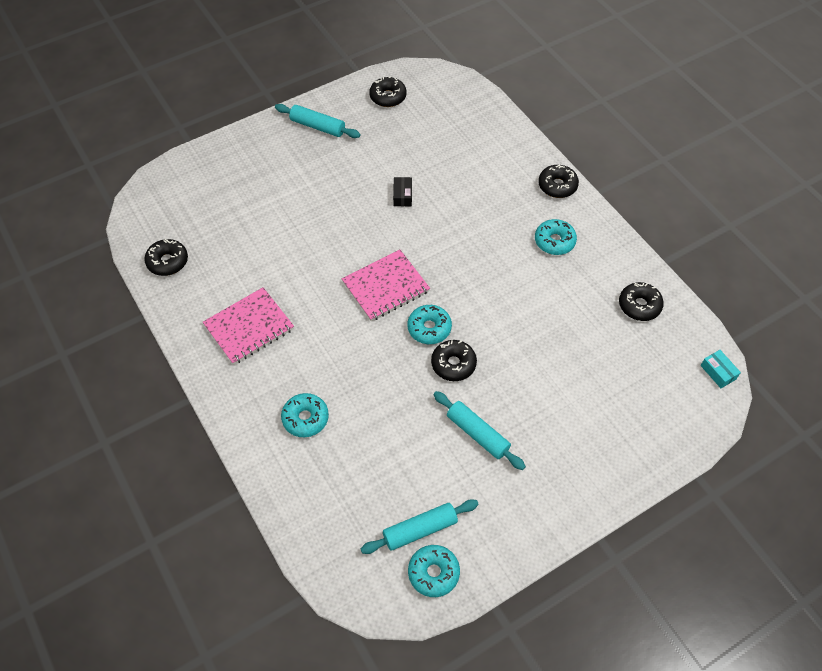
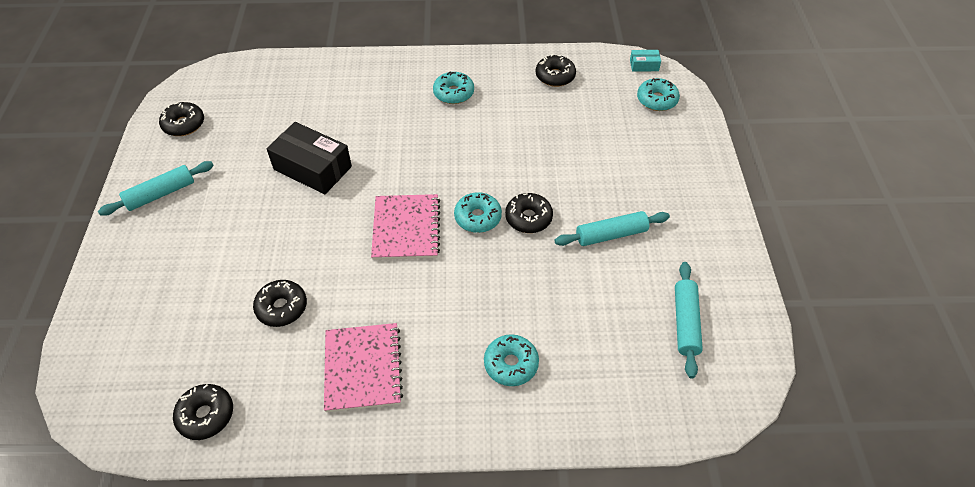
camera: 60 degrees left, 5 degrees down
(402, 196) = (312, 168): black box -> black box, size x2.16
(433, 573) = (734, 332): turquoise donut -> turquoise donut (656, 100)
(557, 186) = (399, 64): black donut -> black donut (282, 307)

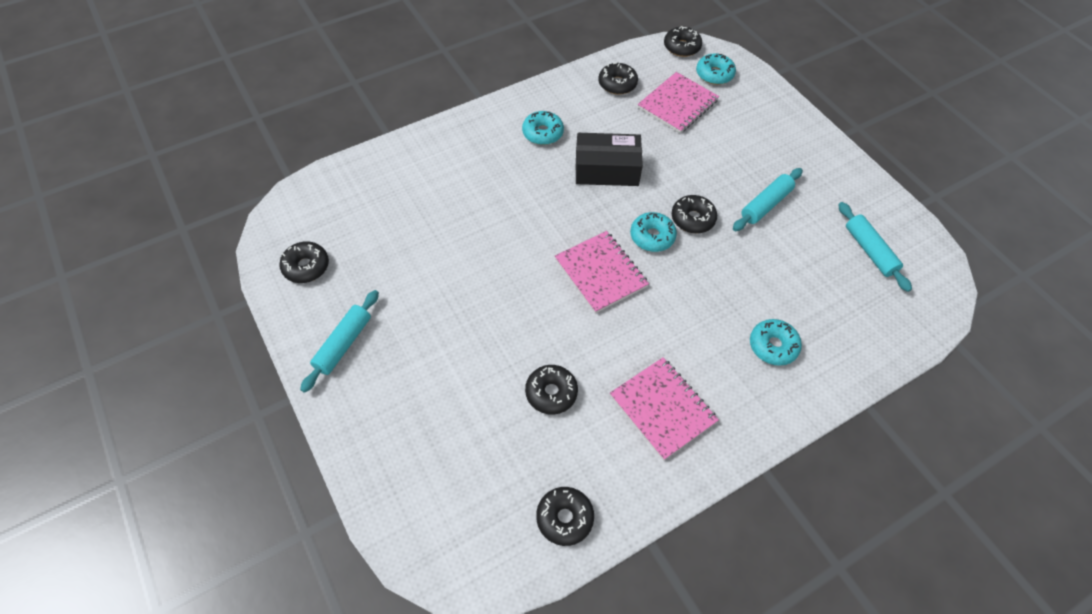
camera: 30 degrees left, 5 degrees up
(312, 168) = (472, 255): black box -> black box (606, 169)
(598, 113) = (677, 104): none -> pink notebook
(644, 65) = (681, 47): turquoise box -> black donut

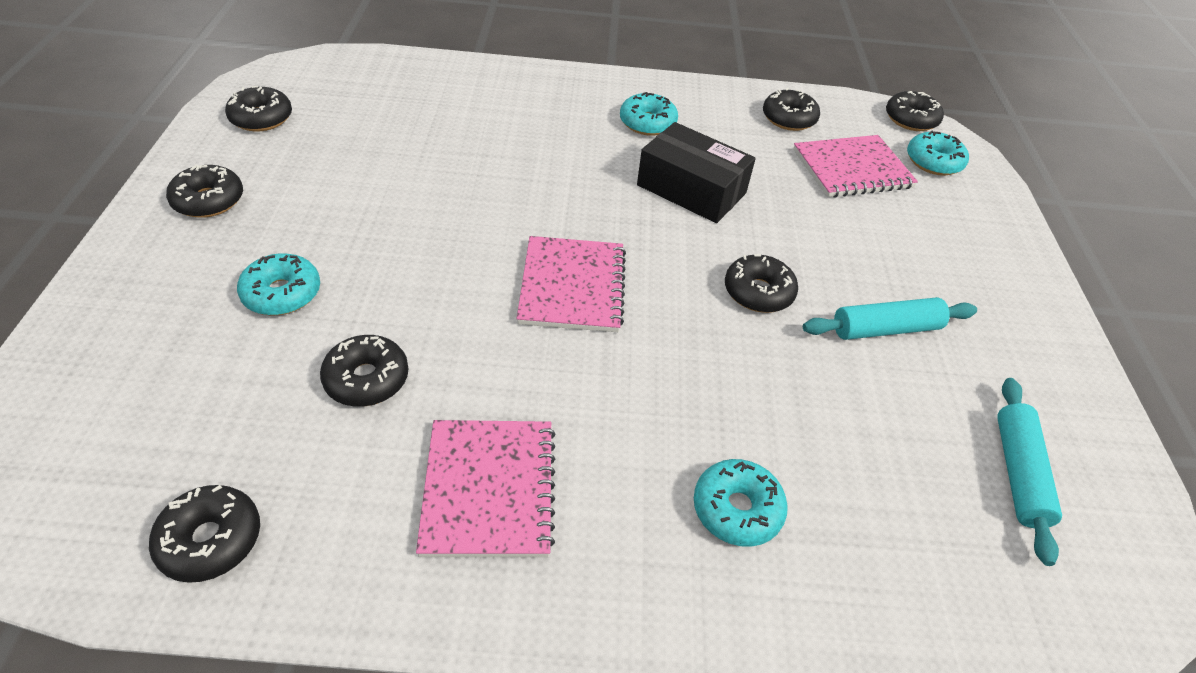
camera: 30 degrees right, 10 degrees down
(343, 344) = (208, 200): turquoise rolling pin -> black donut
(652, 236) = (681, 283): turquoise donut -> turquoise donut (282, 293)

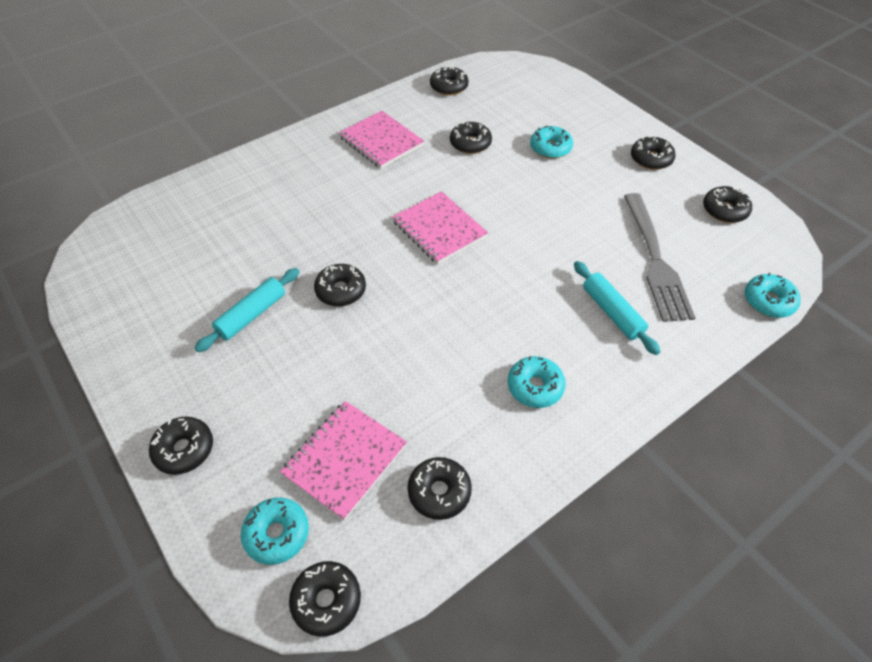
camera: 145 degrees right, 5 degrees up
(405, 128) = (654, 259): none -> grey fork
(691, 189) = (443, 342): black box -> none
(737, 509) = (281, 186): turquoise donut -> turquoise donut (768, 301)
(1004, 250) = (184, 449): none -> black donut
(1018, 473) = (151, 274): turquoise rolling pin -> turquoise rolling pin (612, 312)

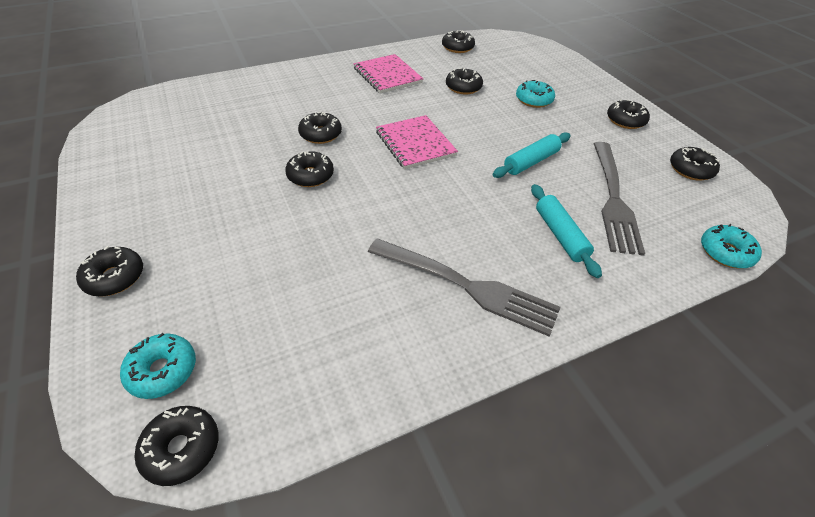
camera: 10 degrees right, 5 degrees down
(251, 315) = (225, 181): turquoise rolling pin -> turquoise rolling pin (531, 162)
(345, 460) = (257, 316): pink notebook -> none
(439, 492) = (337, 364): black donut -> black donut (320, 134)
(535, 387) = (465, 286): turquoise donut -> grey fork

